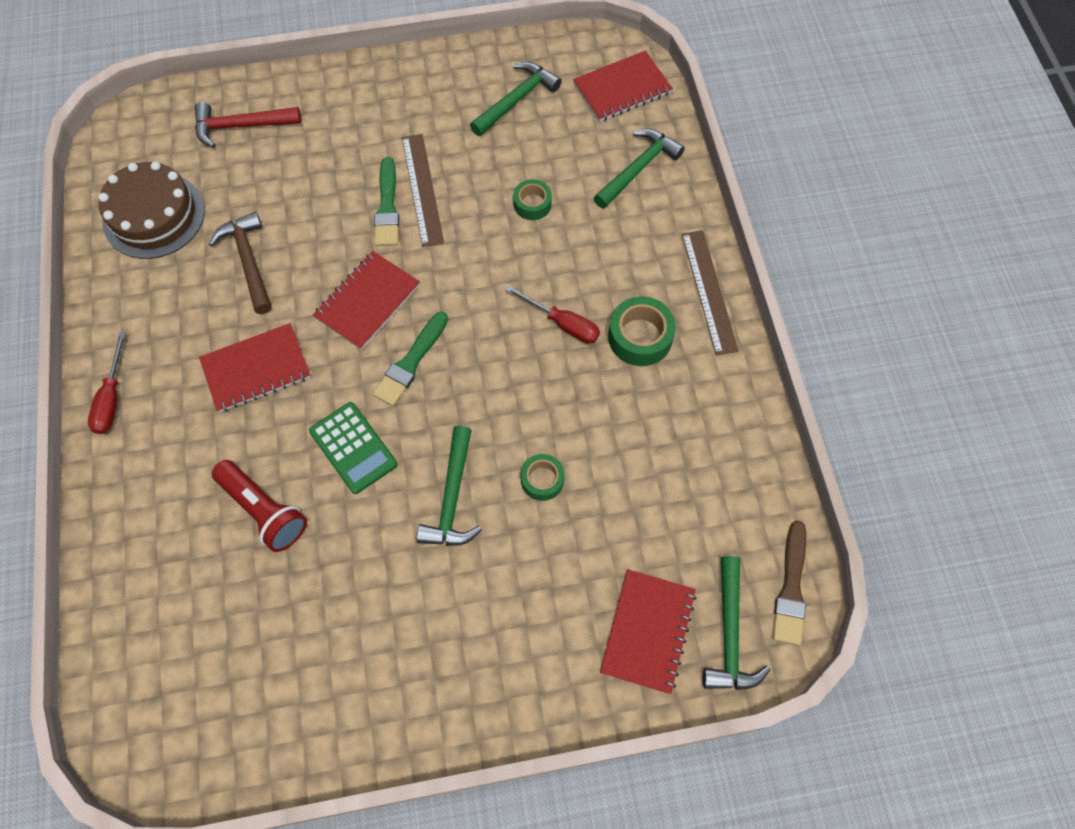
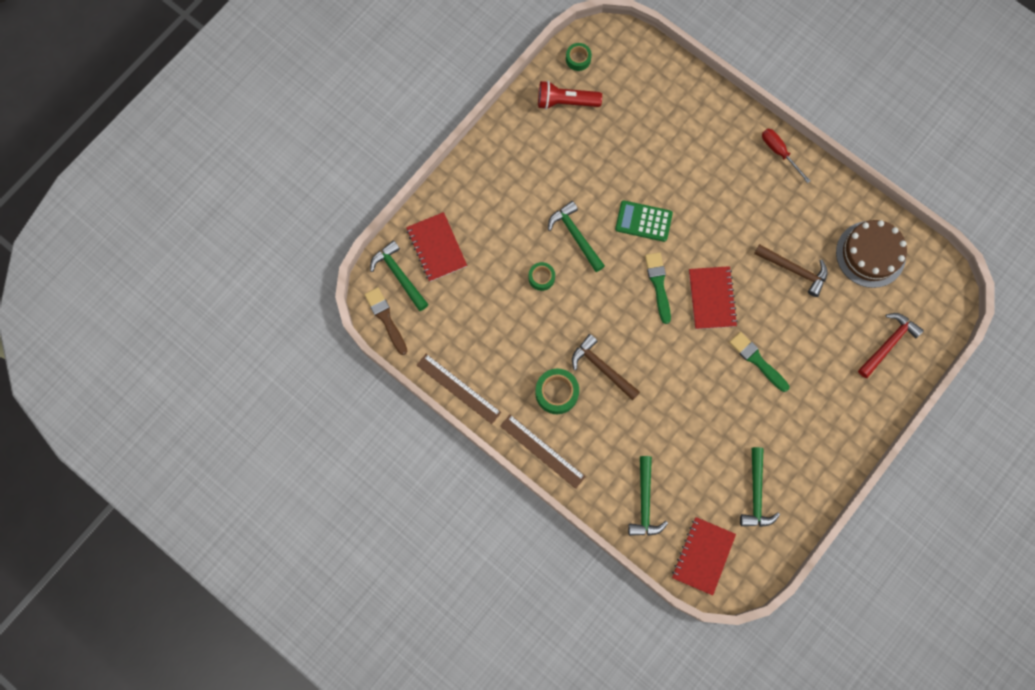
camera: 140 degrees right, 10 degrees up
(256, 369) = (728, 220): red notebook -> none
(264, 510) = (654, 162): red flashlight -> red flashlight (566, 102)
(422, 189) = (750, 387): brown ruler -> brown ruler (458, 388)
(532, 204) = (682, 428): green tape -> green tape (578, 59)
(563, 324) = (602, 368): red screwdriver -> brown hammer

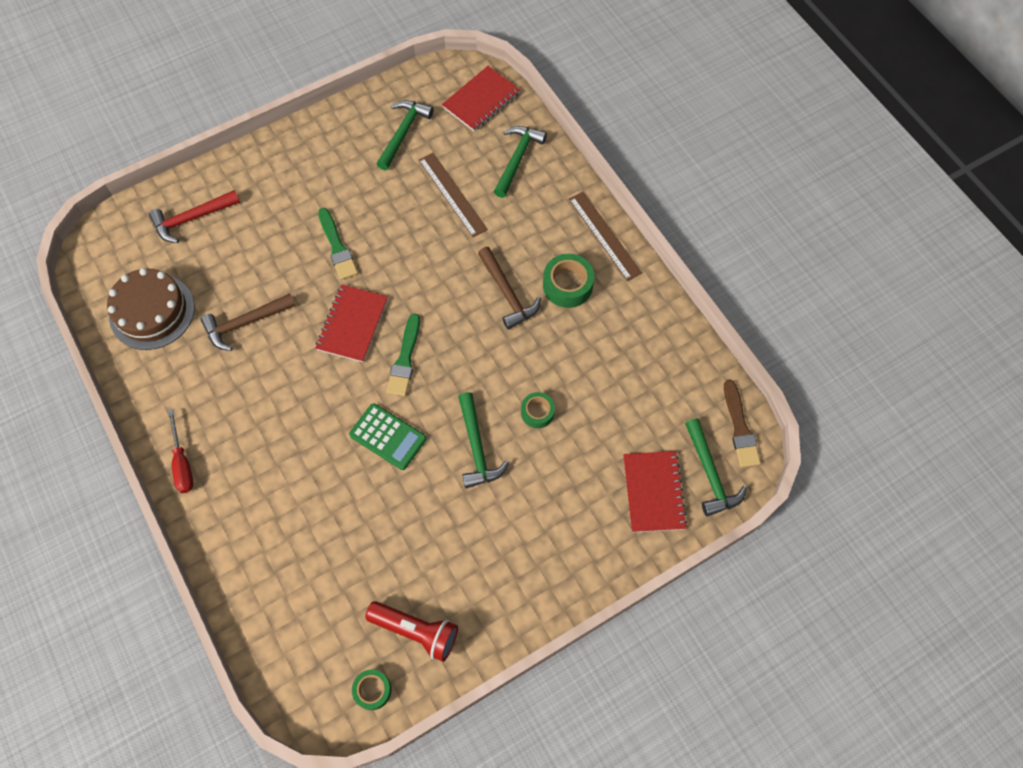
camera: 160 degrees left, 10 degrees down
(458, 388) = (676, 324): brown ruler -> brown ruler (452, 194)
(794, 270) = (245, 323): brown hammer -> brown hammer turned 75 degrees counterclockwise

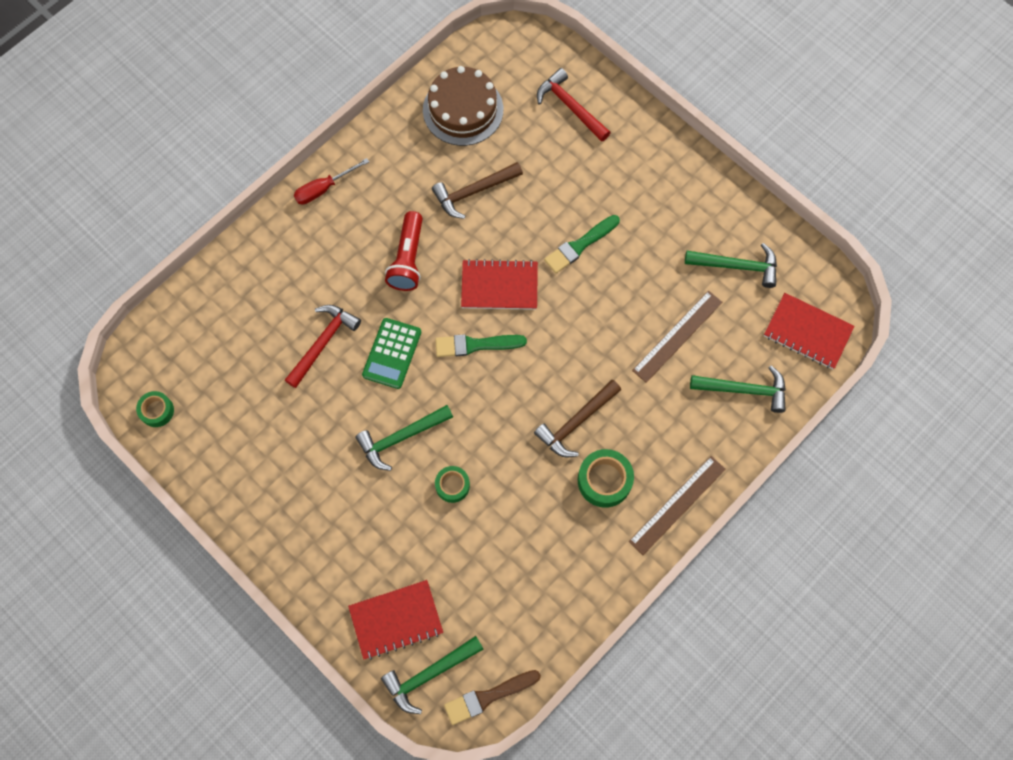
camera: 75 degrees right, 5 degrees up
(245, 323) = (473, 192): brown hammer -> brown hammer turned 75 degrees counterclockwise
(354, 500) = (323, 343): none -> red hammer
(416, 631) = (215, 432): red flashlight -> red flashlight (408, 259)

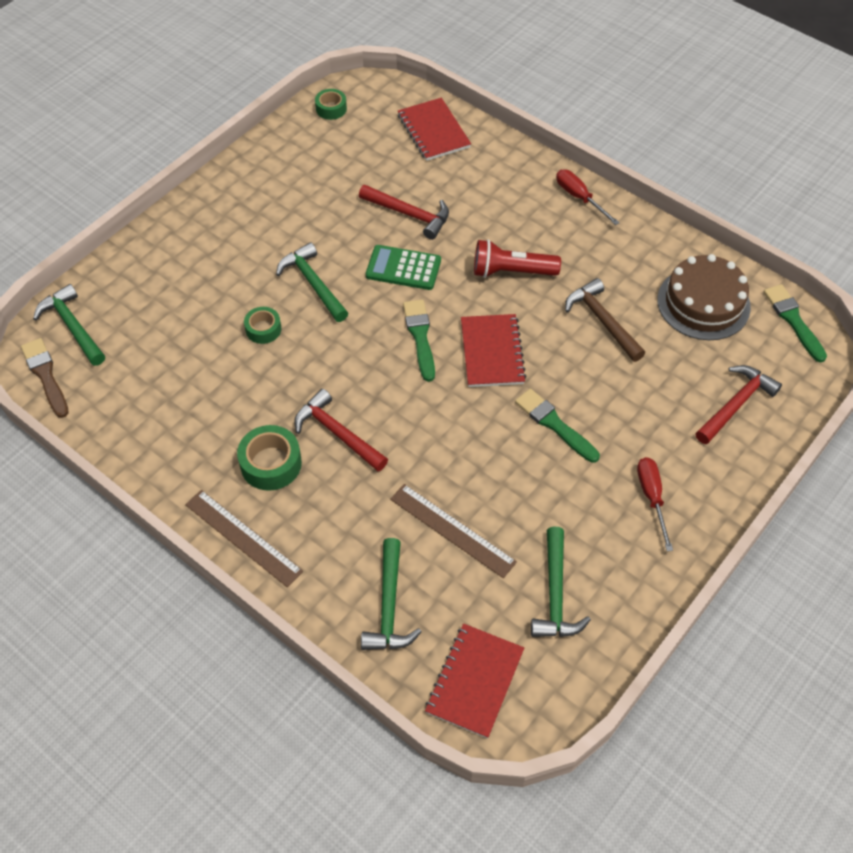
camera: 85 degrees right, 15 degrees down
(396, 620) = (127, 296): red notebook -> red notebook (433, 131)
(489, 46) = (793, 320): none -> green brush
(576, 422) = (337, 433): brown hammer -> red hammer
(654, 184) = (652, 497): none -> red screwdriver

